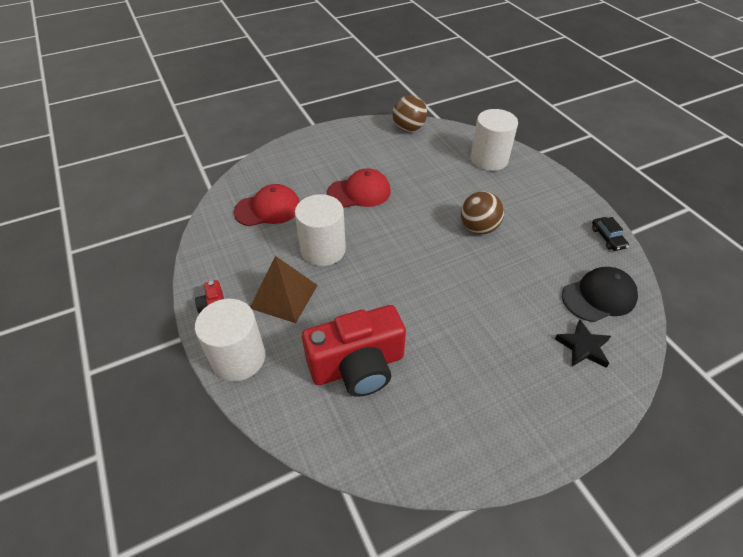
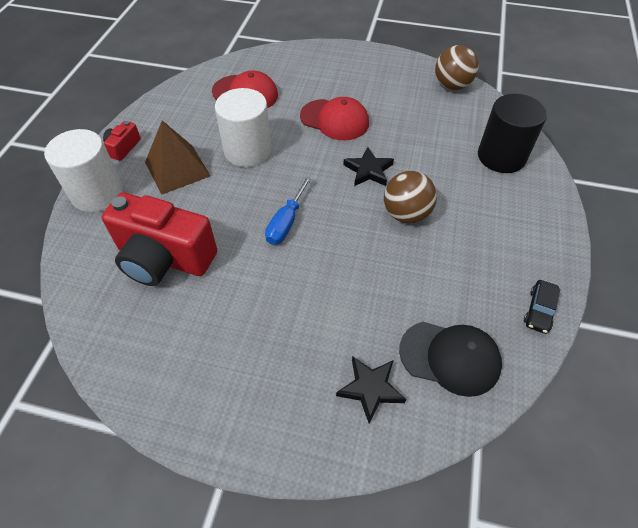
camera: 40 degrees right, 5 degrees up
(412, 282) = (286, 222): none -> blue screwdriver
(423, 214) = (368, 170): none -> black star
(489, 159) = (501, 156): white cylinder -> black cylinder

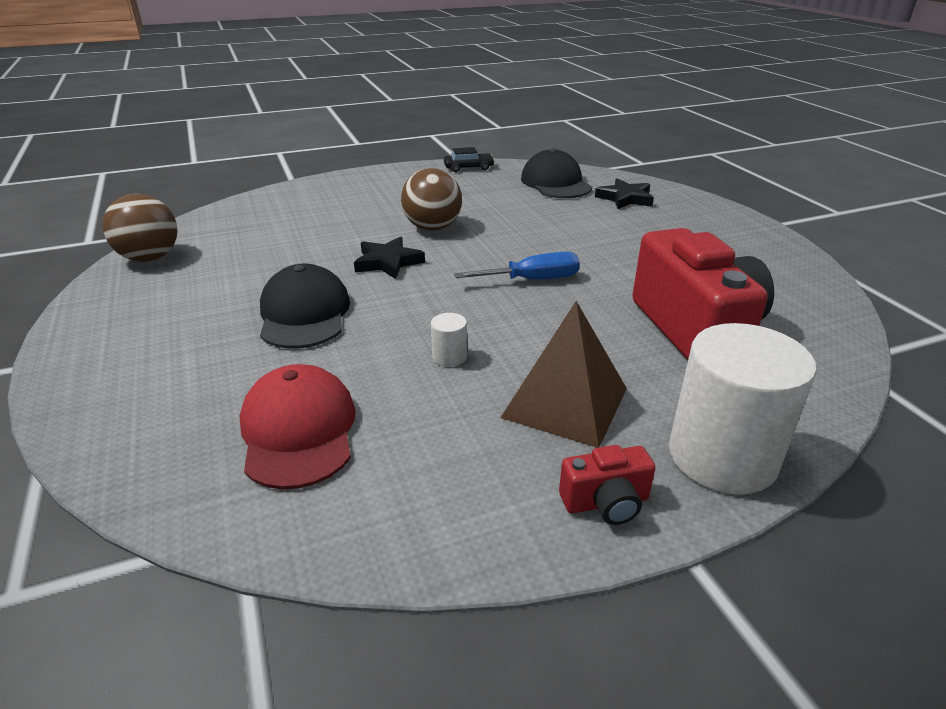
camera: 125 degrees left, 20 degrees down
(247, 151) = (449, 357): white cylinder -> white cylinder, size x0.40
(334, 120) = (304, 314): red cap -> black cap
(501, 156) = (288, 207): black cylinder -> none

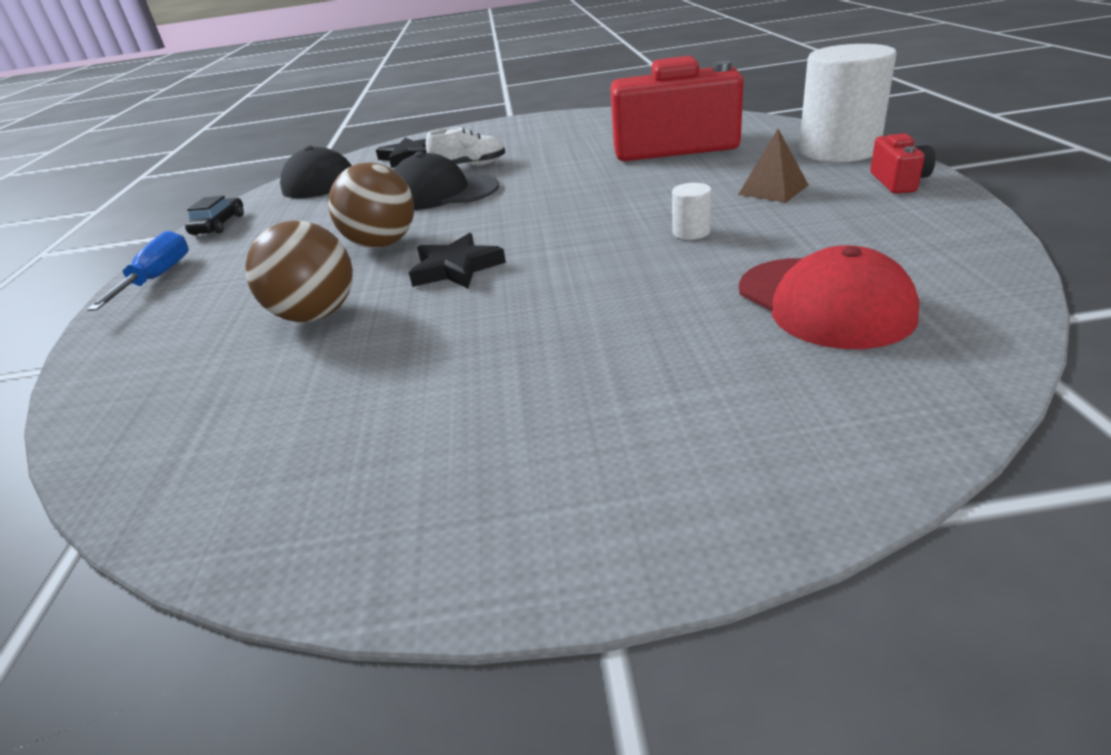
camera: 70 degrees left, 0 degrees up
(150, 258) = (239, 505): brown ball -> brown ball (316, 315)
(298, 431) = (823, 302): red cap -> red cap turned 120 degrees counterclockwise
(304, 314) = (563, 316): black cap -> black cap (442, 193)
(532, 280) = (555, 197): blue screwdriver -> blue screwdriver (157, 278)
(565, 402) = (773, 190): brown pyramid -> brown pyramid, size x0.58
(605, 229) = (470, 166): none -> white shoe

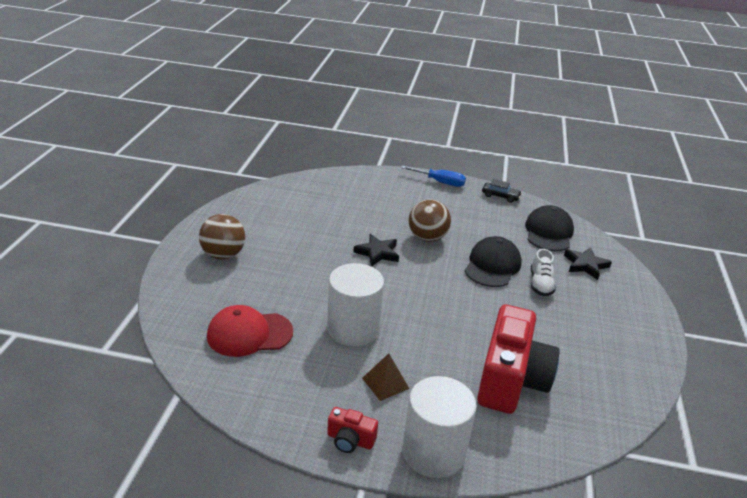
camera: 100 degrees right, 0 degrees up
(316, 315) = (364, 216): brown ball -> brown ball (223, 255)
(691, 232) = (353, 328): white cylinder -> white cylinder, size x2.48

